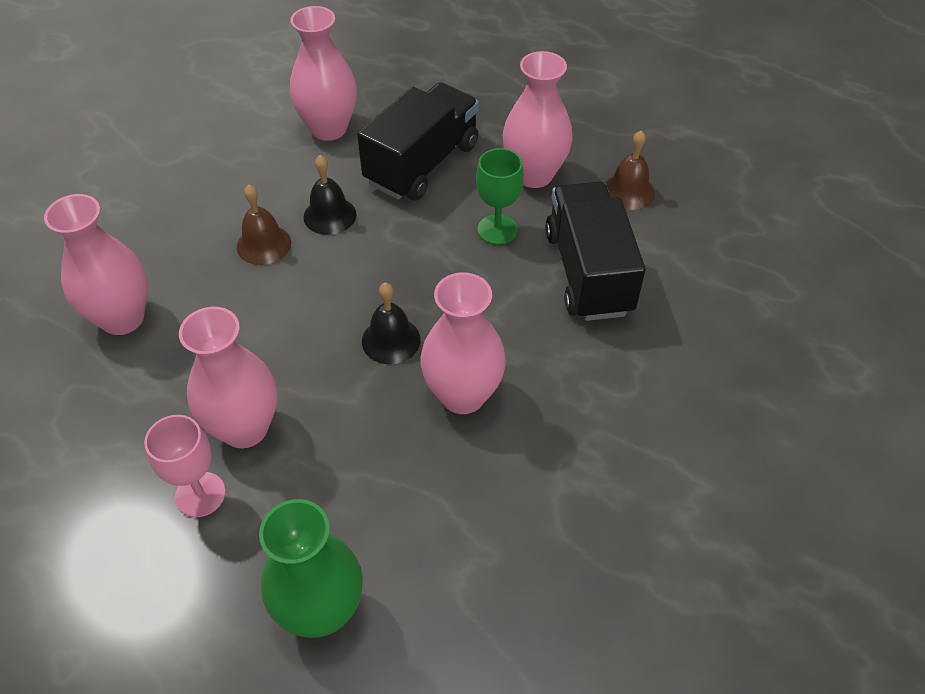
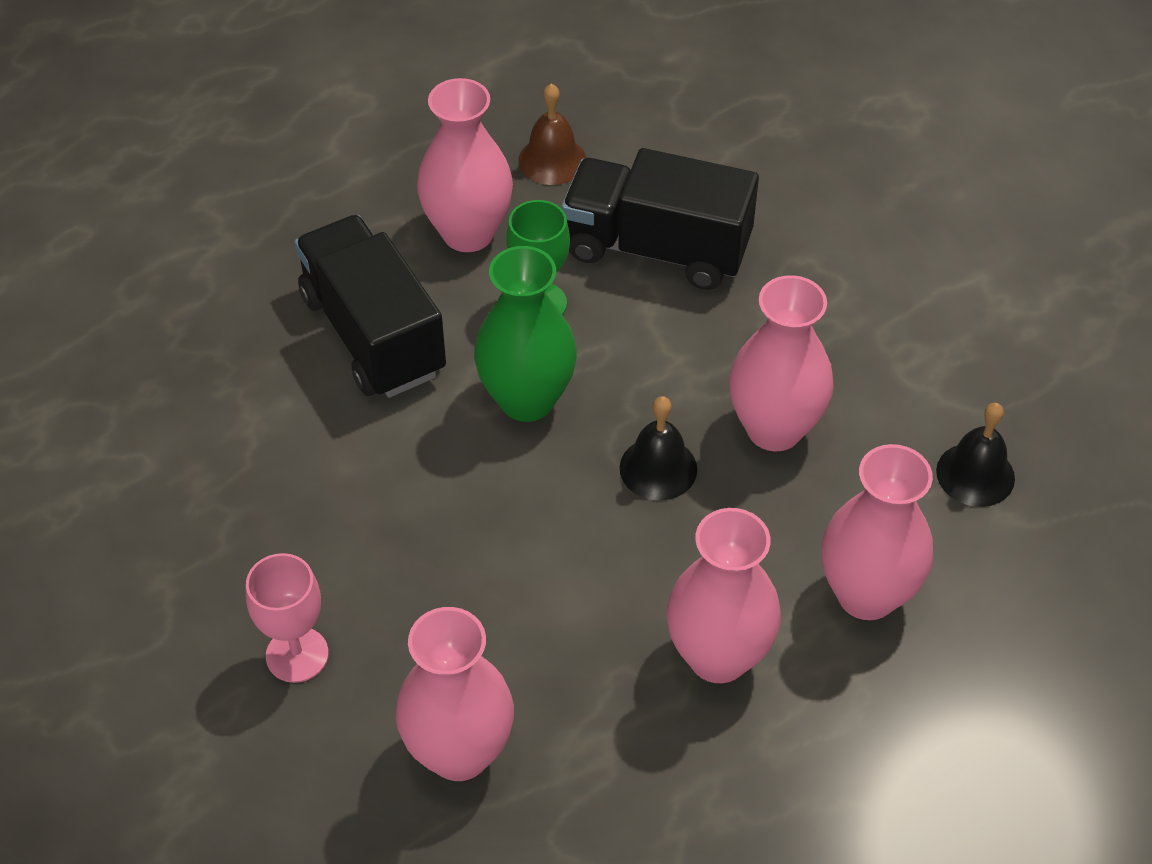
camera: 65 degrees left, 0 degrees up
(200, 494) = (794, 728): pink goblet -> pink goblet (297, 655)
(264, 244) = (416, 552): brown bell -> none
(321, 610) = (994, 649): green vase -> green vase (527, 399)
(329, 128) = (230, 411): pink vase -> pink vase (866, 594)
(329, 215) = (407, 463): black bell -> black bell (975, 474)

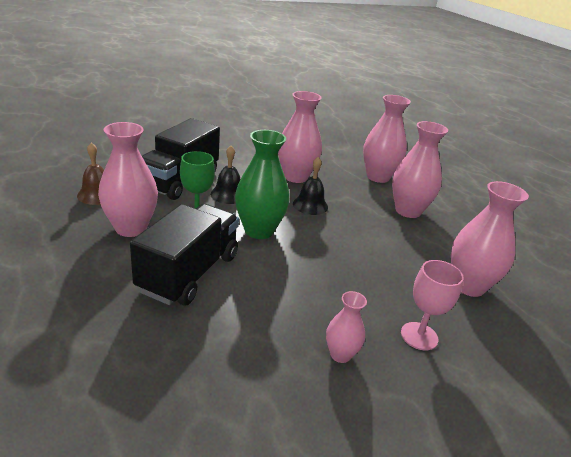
camera: 85 degrees left, 20 degrees down
(235, 546) = (340, 354): none -> pink vase
(373, 334) = (189, 273): black truck -> black truck turned 135 degrees clockwise
(975, 474) = (326, 148): black bell -> black bell (228, 194)

